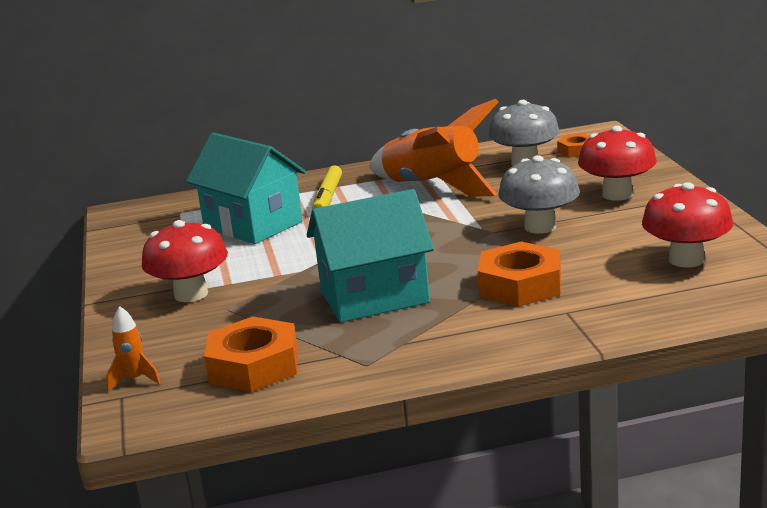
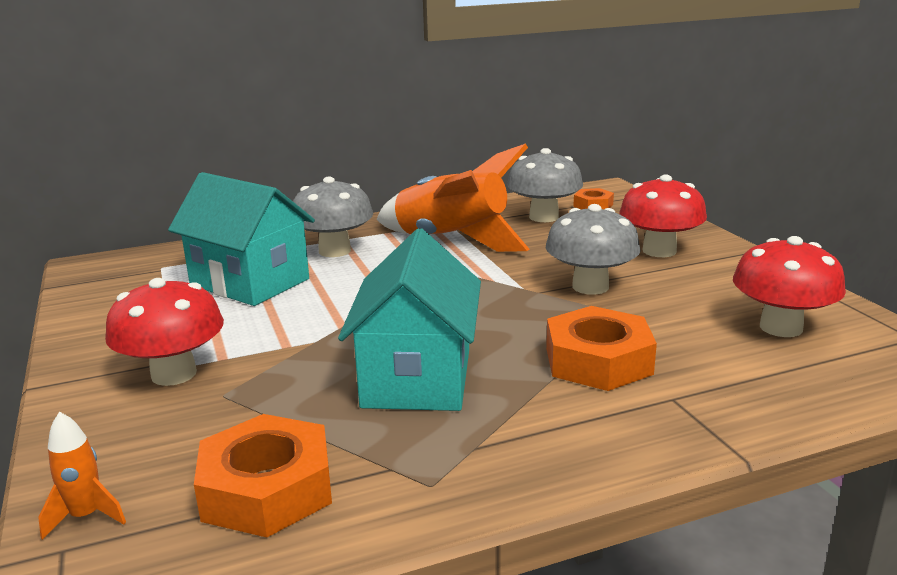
camera: 10 degrees left, 0 degrees up
(328, 197) = (334, 251): yellow marker -> grey mushroom
(374, 297) = (417, 378): turquoise house -> turquoise house turned 60 degrees counterclockwise

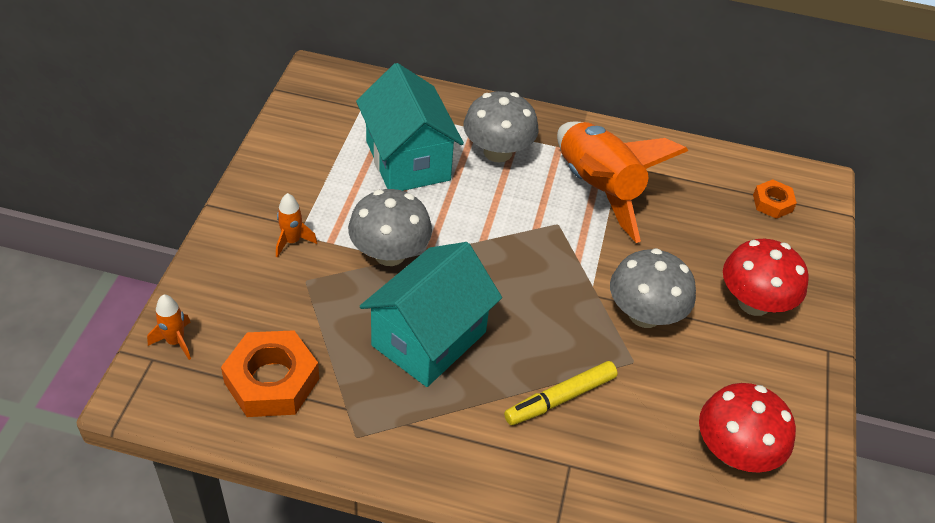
camera: 30 degrees right, 25 degrees up
(174, 374) = (292, 241): red mushroom -> orange rocket
(544, 217) = (708, 197): grey mushroom -> grey mushroom (389, 253)
(598, 361) = (560, 398): orange nut -> yellow marker

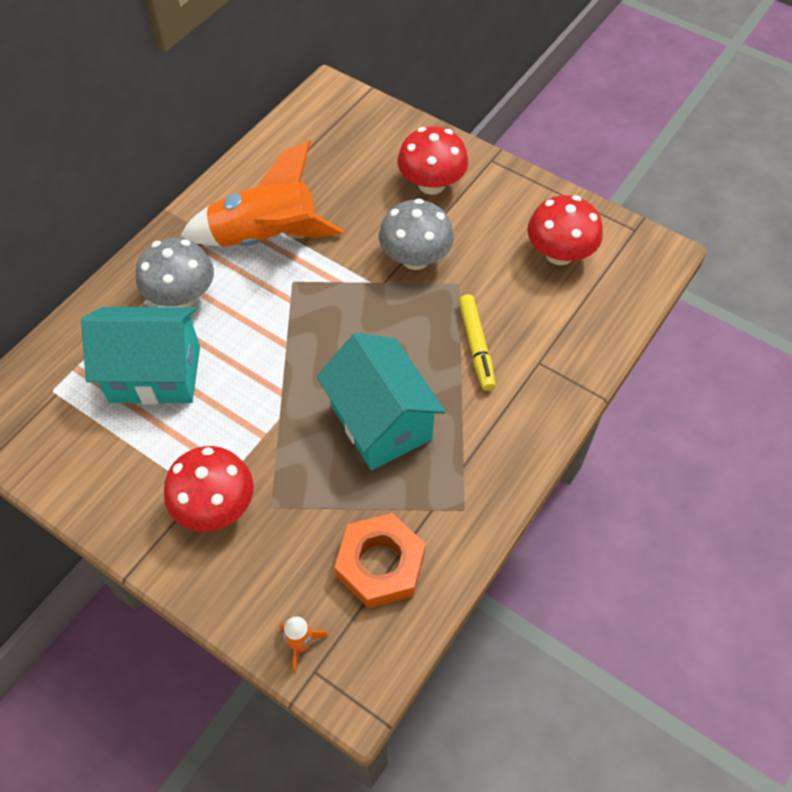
camera: 65 degrees left, 10 degrees up
(292, 241) = (215, 506): orange rocket -> red mushroom
(389, 253) = (269, 425): grey mushroom -> none
(772, 203) = (337, 128): orange nut -> none

